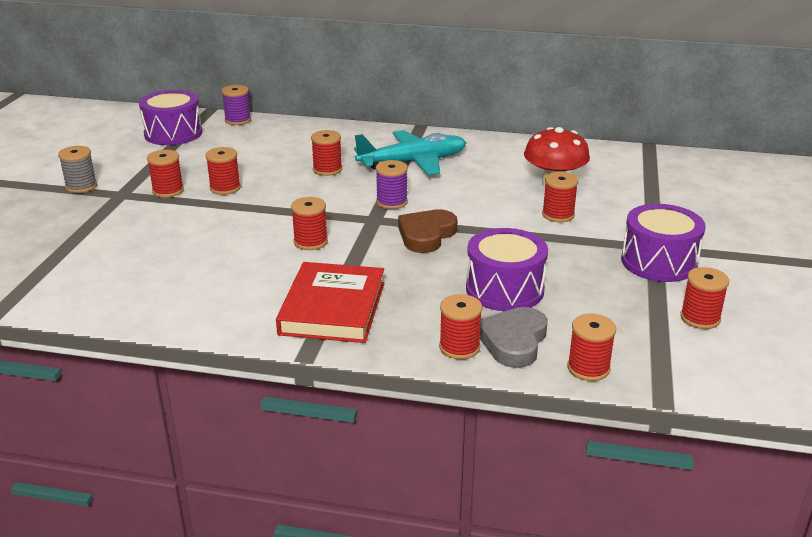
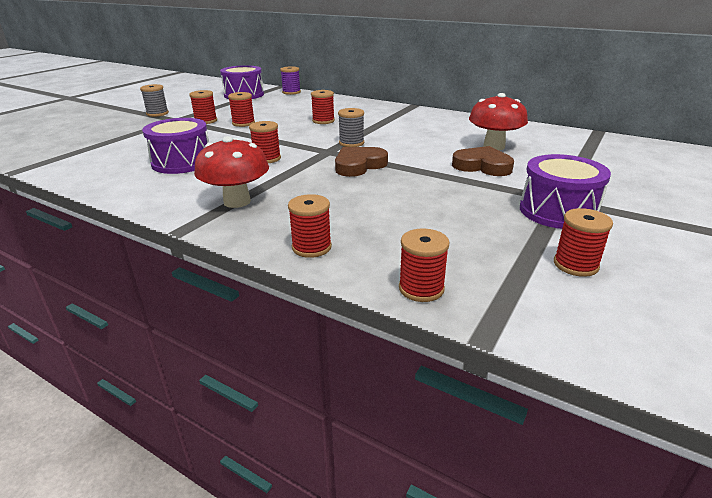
camera: 20 degrees right, 0 degrees up
(332, 308) = (237, 201): red book -> red mushroom
(392, 202) = (351, 143): purple spool -> grey spool
(413, 162) = (390, 123): turquoise plane -> none
(504, 289) = (392, 210): purple drum -> purple drum (182, 162)
(513, 341) = (365, 251): grey heart -> none
(558, 215) = (482, 166): red spool -> brown heart

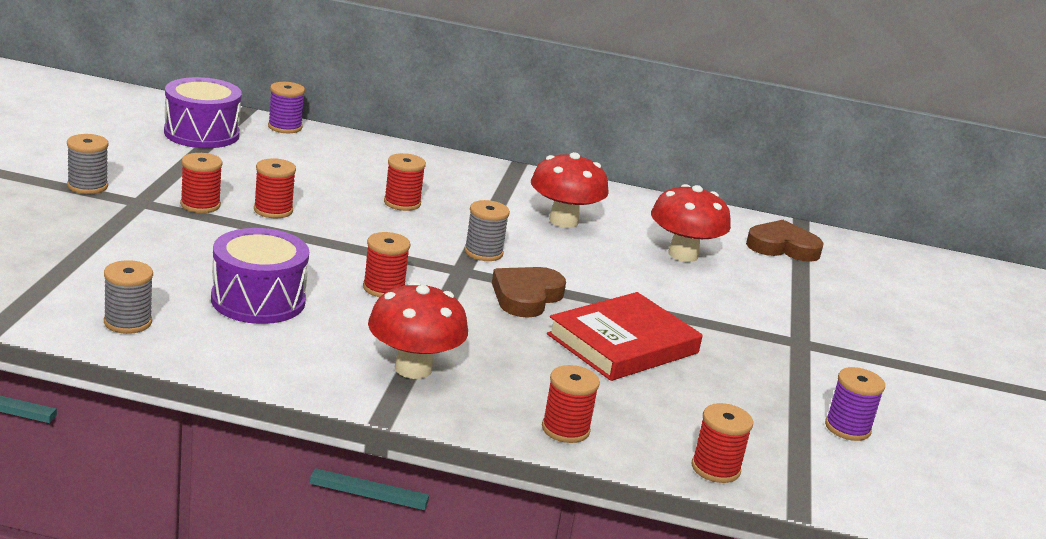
camera: 25 degrees left, 5 degrees down
(92, 170) = (128, 322): none -> grey spool
(407, 194) = (623, 344): none -> red book
(420, 129) = (563, 221): none -> red mushroom
(482, 166) = (686, 292): brown heart -> brown heart (782, 247)
(558, 211) = (804, 360): purple drum -> none
(575, 265) = (847, 428): red spool -> purple spool

